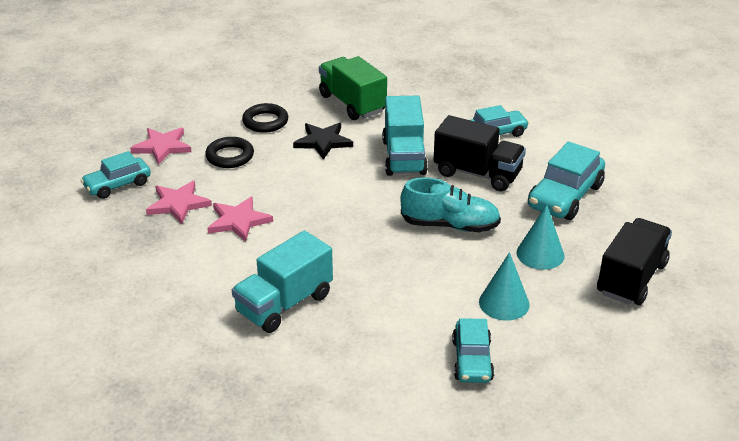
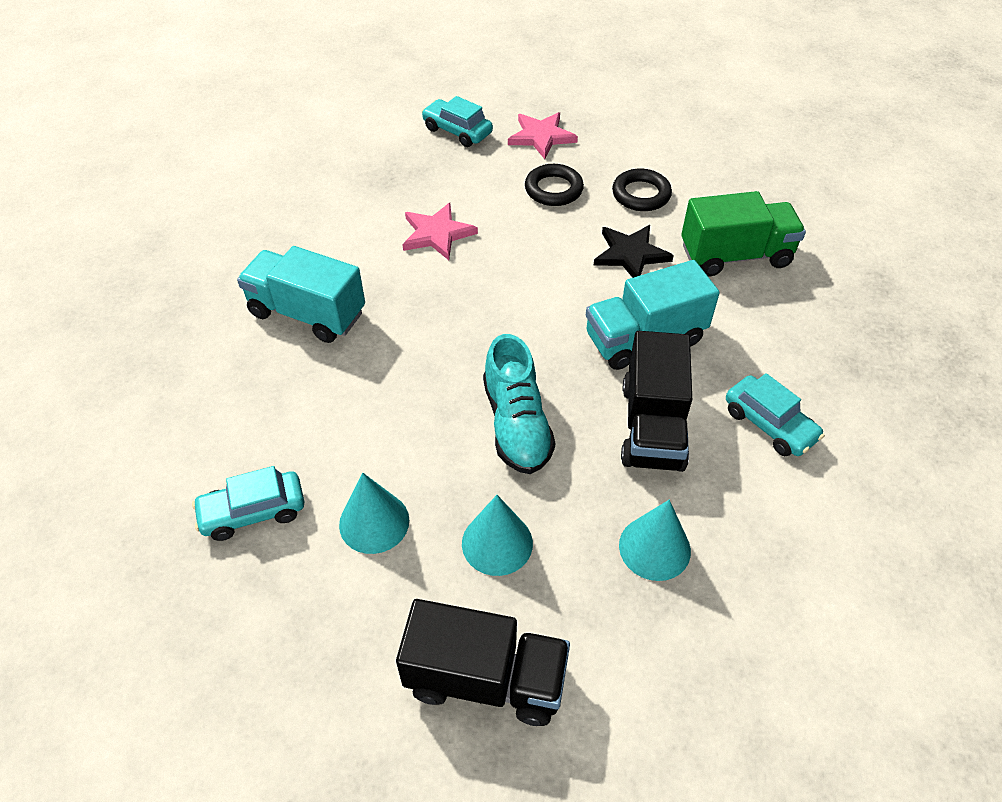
camera: 70 degrees right, 15 degrees up
(178, 204) = (446, 181): pink star -> none
(352, 103) = (735, 255): green truck -> green truck turned 45 degrees clockwise
(565, 196) = (654, 548): turquoise car -> turquoise cone

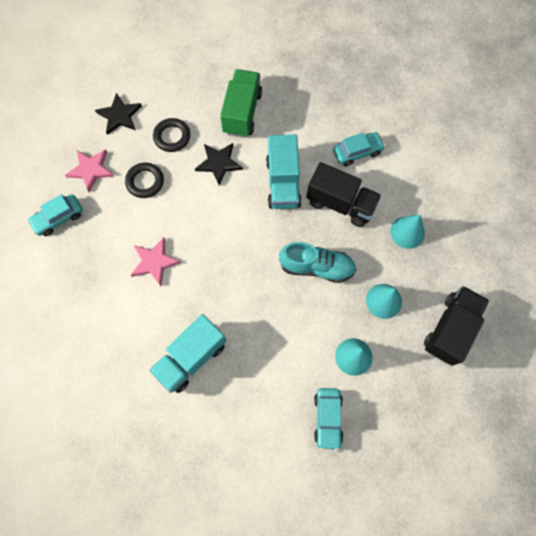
camera: 70 degrees left, 20 degrees up
(639, 137) = (120, 115): none -> black star

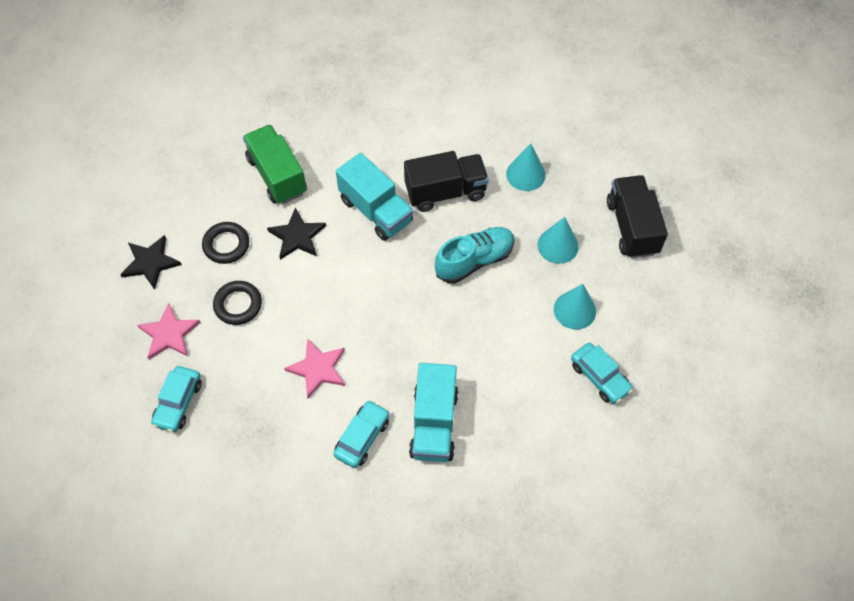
camera: 40 degrees left, 10 degrees down
(357, 152) = (419, 137): turquoise car -> turquoise car (362, 437)

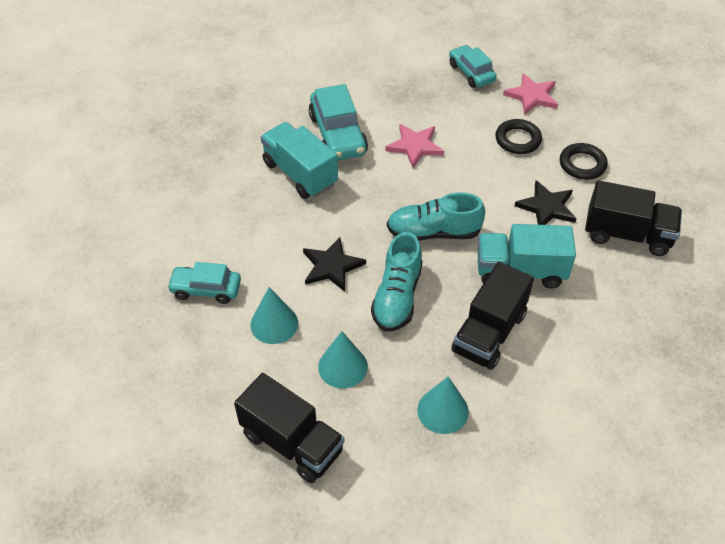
camera: 135 degrees right, 10 degrees down
(150, 263) = (608, 119): black star -> black star (332, 266)
(277, 175) = (627, 234): green truck -> black truck
(362, 437) = (338, 134): turquoise car -> turquoise car, size x1.53
(396, 284) = (433, 232): none -> turquoise shoe

